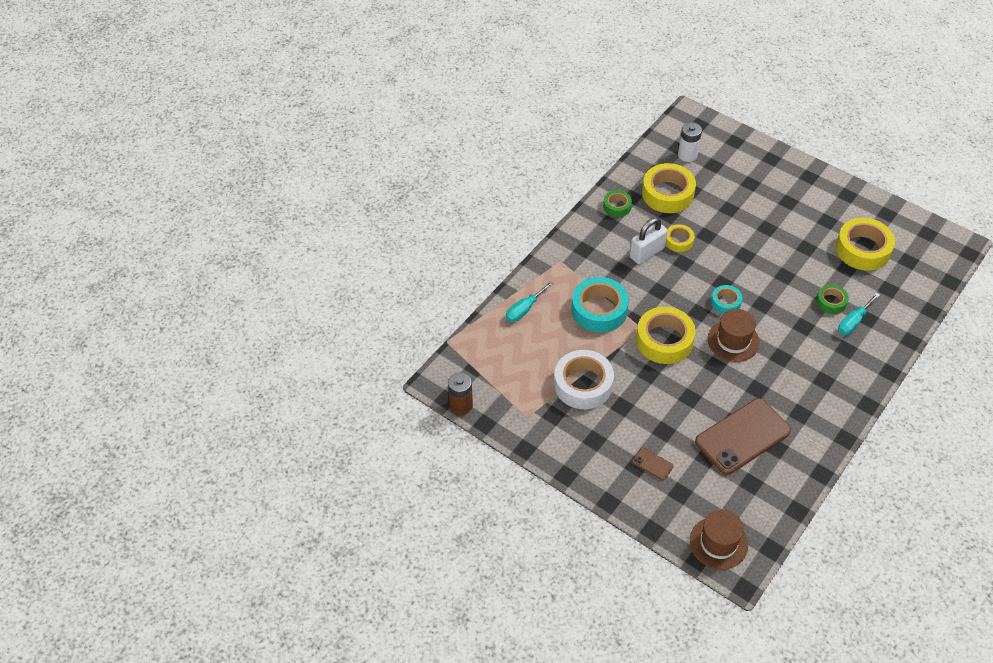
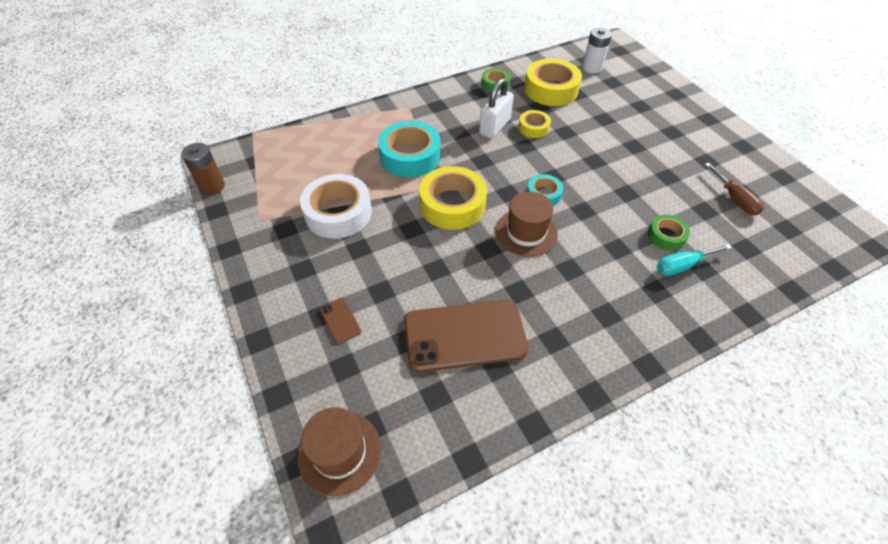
camera: 25 degrees right, 0 degrees up
(524, 309) = (342, 132): turquoise screwdriver -> none
(647, 252) = (495, 127): white padlock -> white padlock turned 45 degrees counterclockwise
(862, 249) = (734, 199): yellow tape -> brown screwdriver

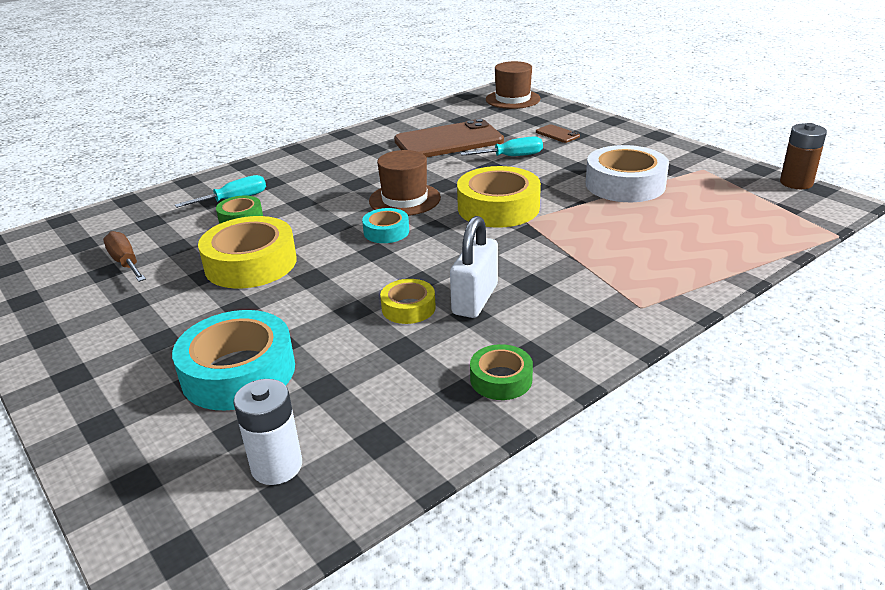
camera: 170 degrees right, 20 degrees down
(409, 282) = (512, 156): none -> turquoise screwdriver
(410, 156) = (584, 243): turquoise tape -> turquoise tape (238, 372)
(551, 89) = (380, 387): yellow tape -> yellow tape (251, 263)

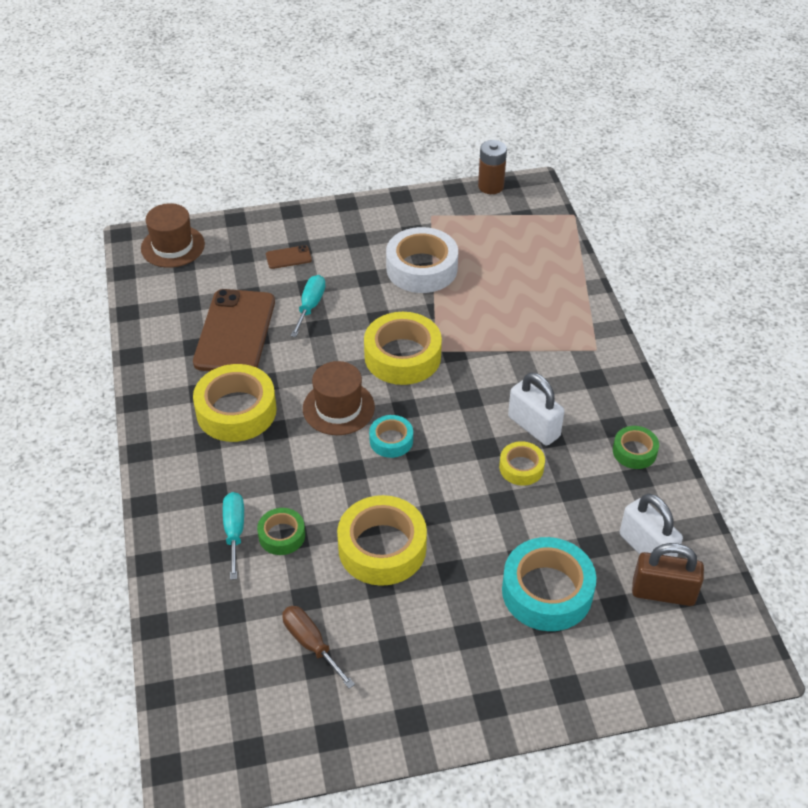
camera: 65 degrees left, 15 degrees up
(126, 262) = (311, 644): brown screwdriver -> brown screwdriver turned 60 degrees clockwise
(277, 466) = (663, 593): white battery -> brown padlock
(344, 432) = (646, 548): none -> white padlock
(364, 165) = (236, 411): none -> yellow tape

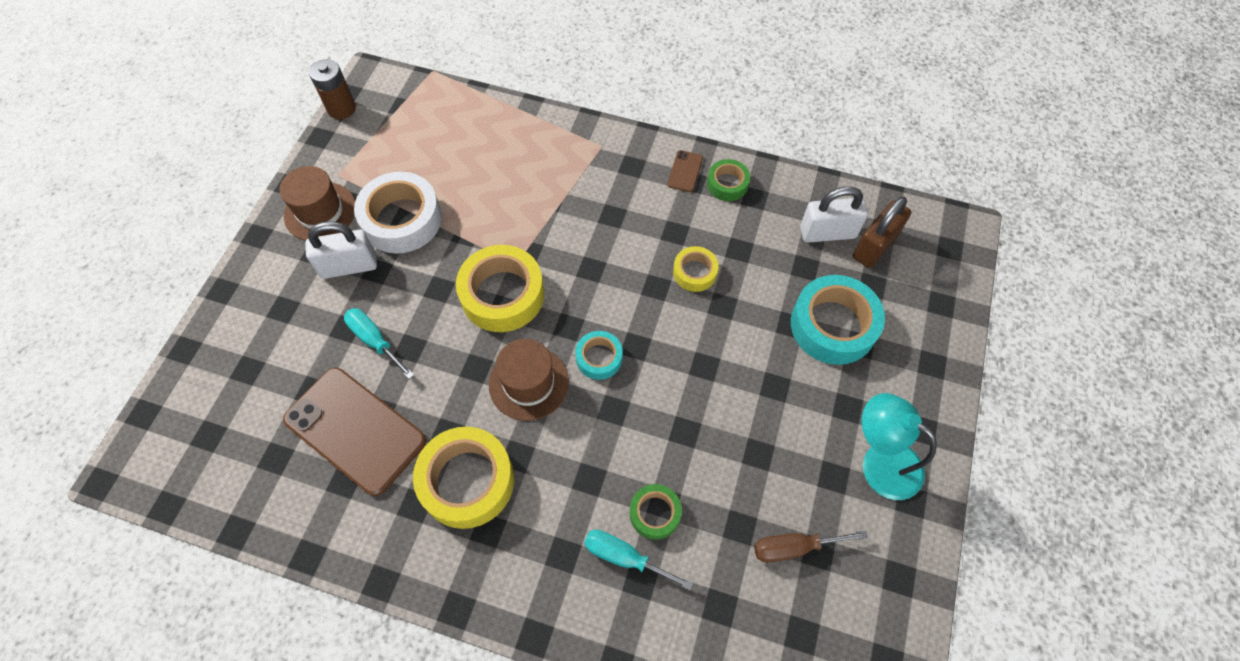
camera: 60 degrees left, 15 degrees up
(173, 246) = (170, 434): brown hat -> brown hat (320, 212)
(288, 257) = (288, 326): brown phone -> brown phone (685, 171)
(382, 548) = (719, 430): yellow tape -> none
(433, 680) = (880, 461): none -> turquoise lamp
(533, 427) = (656, 238): white padlock -> white padlock (349, 266)

